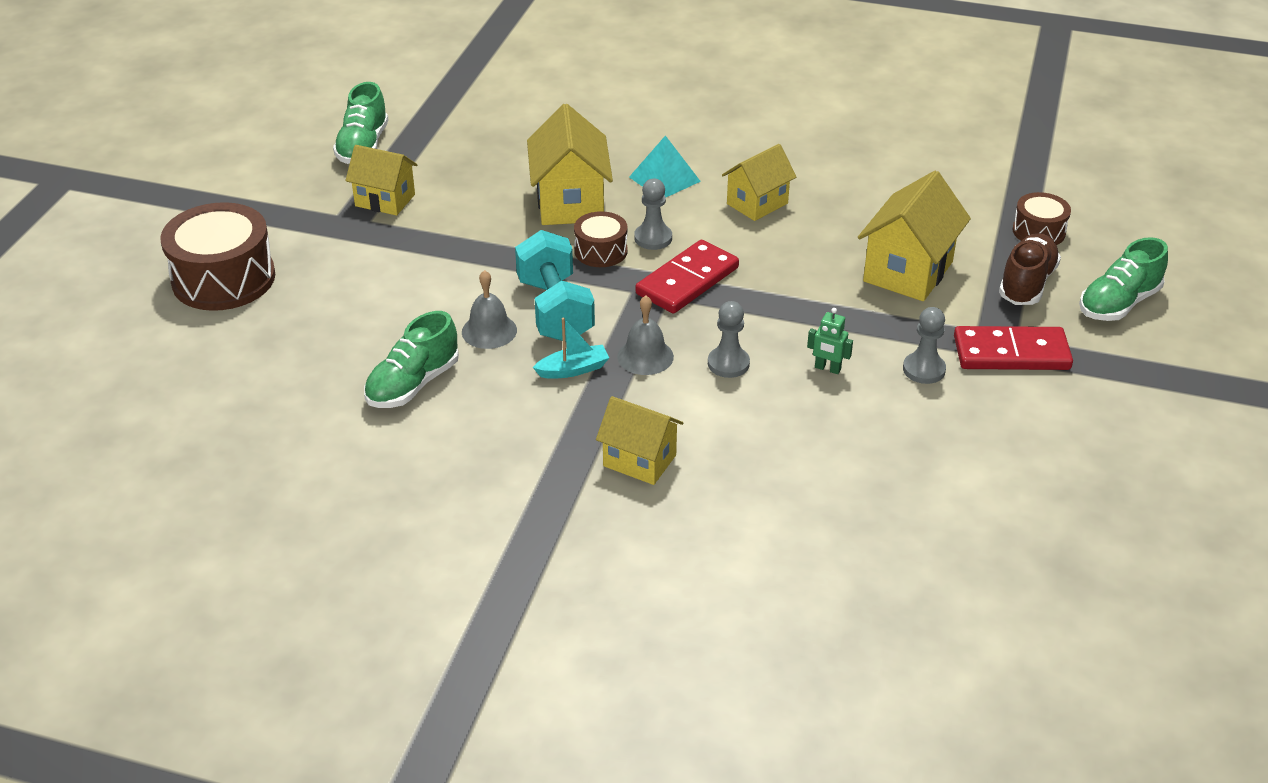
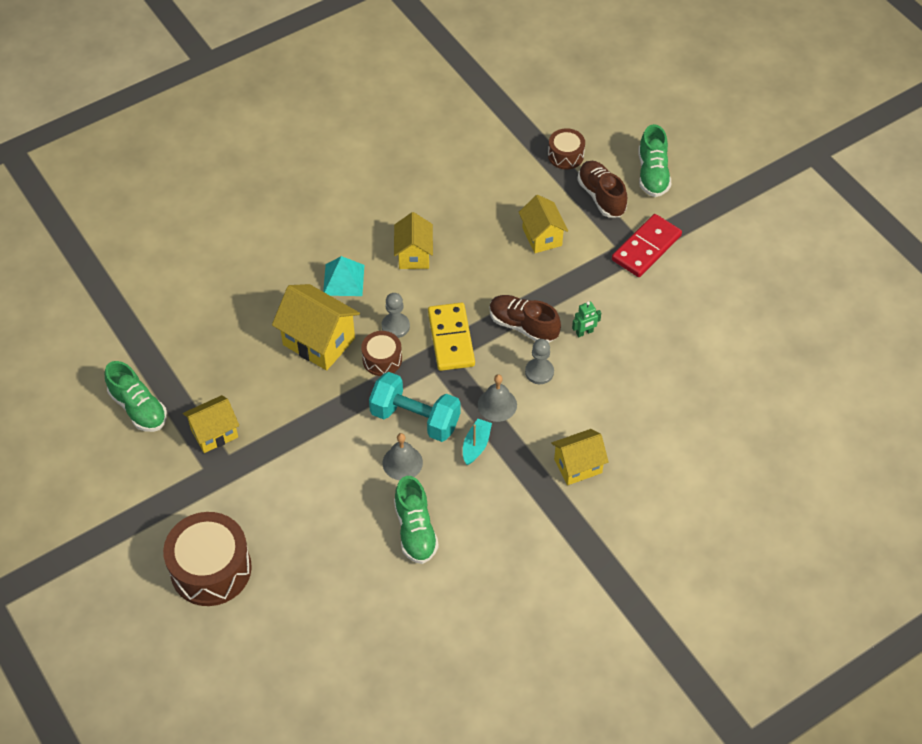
camera: 50 degrees left, 15 degrees up
(687, 281) = (451, 339): red domino -> yellow domino
(773, 320) = (523, 326): none -> brown shoe
(908, 271) = (542, 237): yellow house -> yellow house, size x0.65
(924, 369) = (624, 293): grey pawn -> none

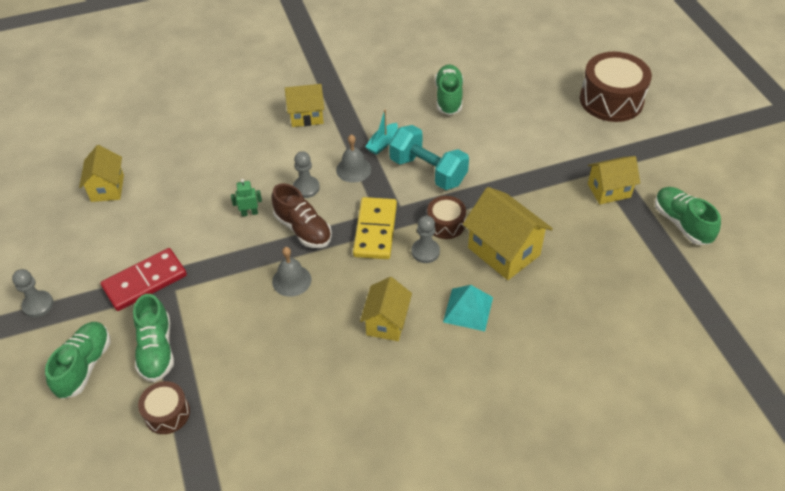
camera: 165 degrees left, 5 degrees down
(402, 462) = (447, 142): grey bell -> grey bell (291, 280)
(542, 237) = (244, 315): yellow house -> yellow house (107, 188)
(601, 196) = (156, 350): brown shoe -> green shoe
(727, 211) = (38, 305): none -> grey pawn

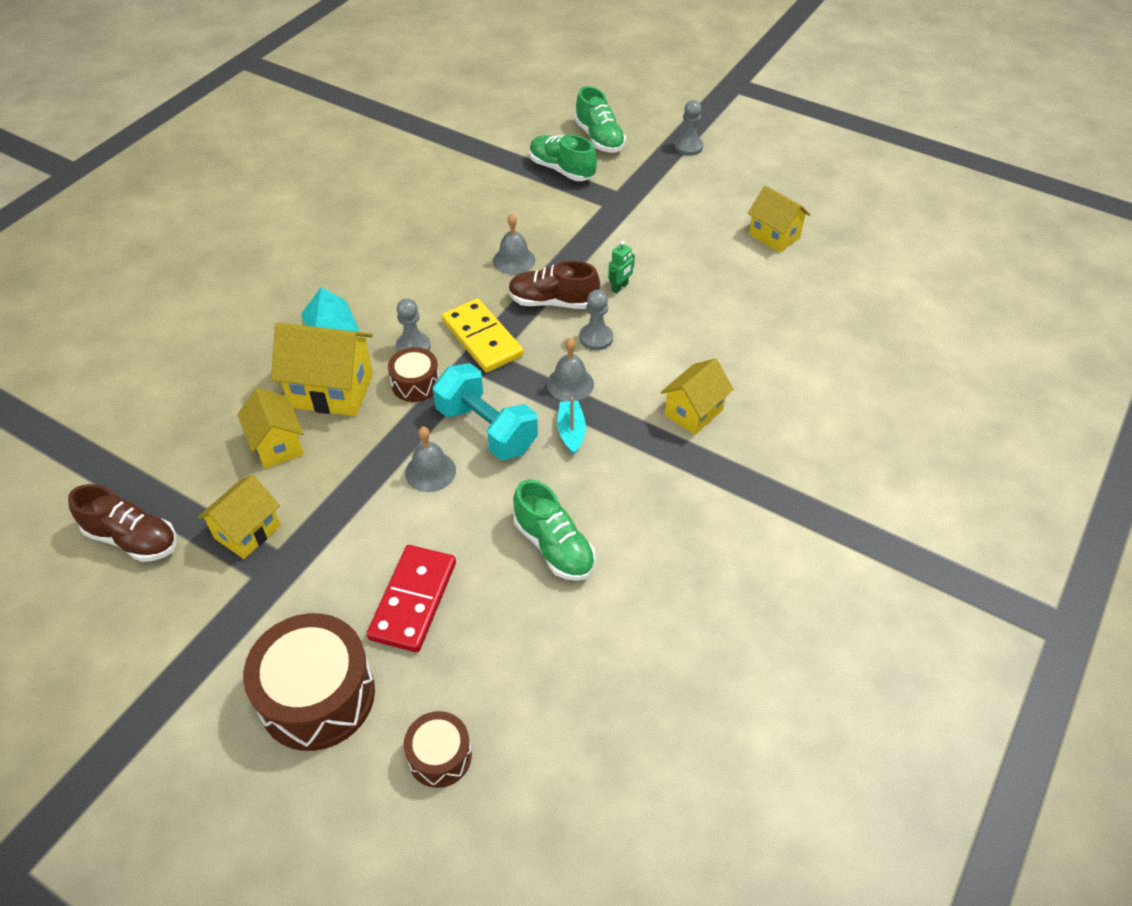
camera: 140 degrees right, 0 degrees up
(145, 281) = (633, 198): red domino -> red domino (413, 600)
(167, 413) = (505, 147): brown drum -> brown drum (439, 756)
(386, 322) = (397, 275): yellow house -> yellow house (277, 445)
(428, 171) = (487, 429): turquoise dumbbell -> turquoise dumbbell turned 45 degrees clockwise
(480, 166) = (430, 471): none -> grey bell
(681, 223) = (132, 539): green shoe -> brown shoe

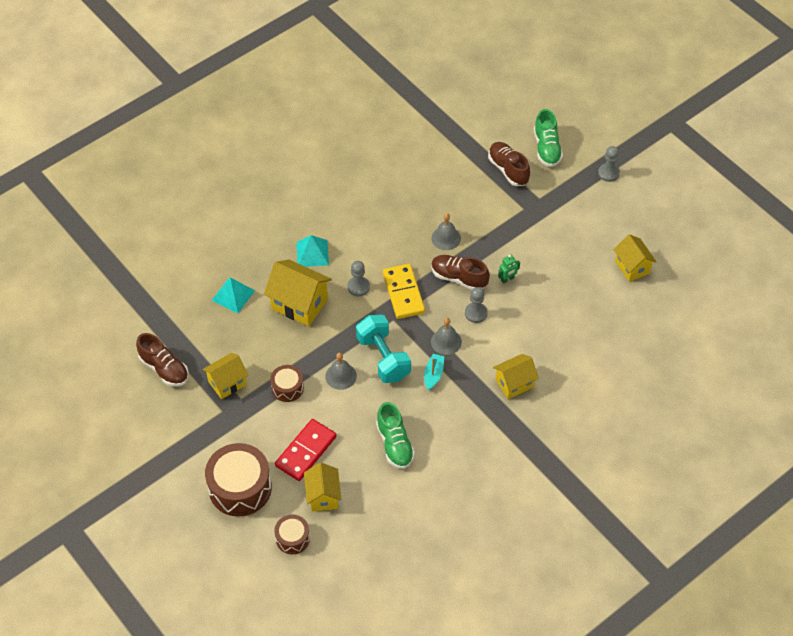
camera: 20 degrees right, 5 degrees up
(223, 404) = (233, 295): none -> turquoise pyramid
(277, 445) = (258, 332): yellow house -> yellow house (323, 496)
(415, 383) = (351, 314): brown drum -> brown drum (287, 388)
(562, 170) = (508, 170): green shoe -> brown shoe

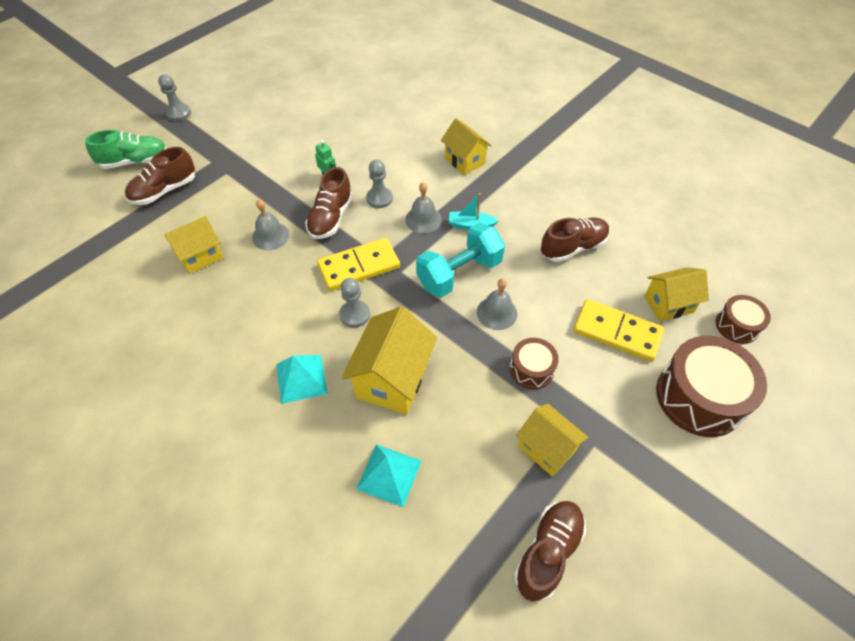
camera: 100 degrees left, 0 degrees up
(306, 451) = (617, 332): red domino -> yellow domino
(394, 444) = (573, 247): green shoe -> brown shoe
(632, 267) = (305, 91): yellow house -> yellow house (200, 256)

